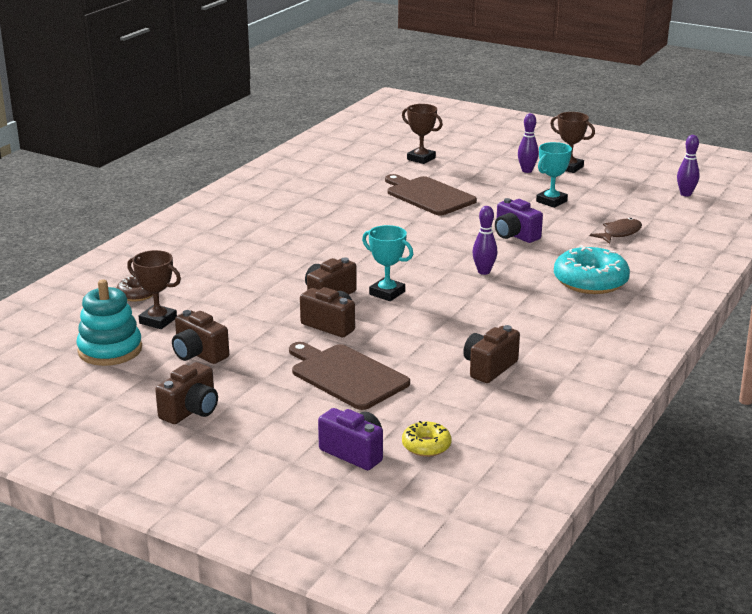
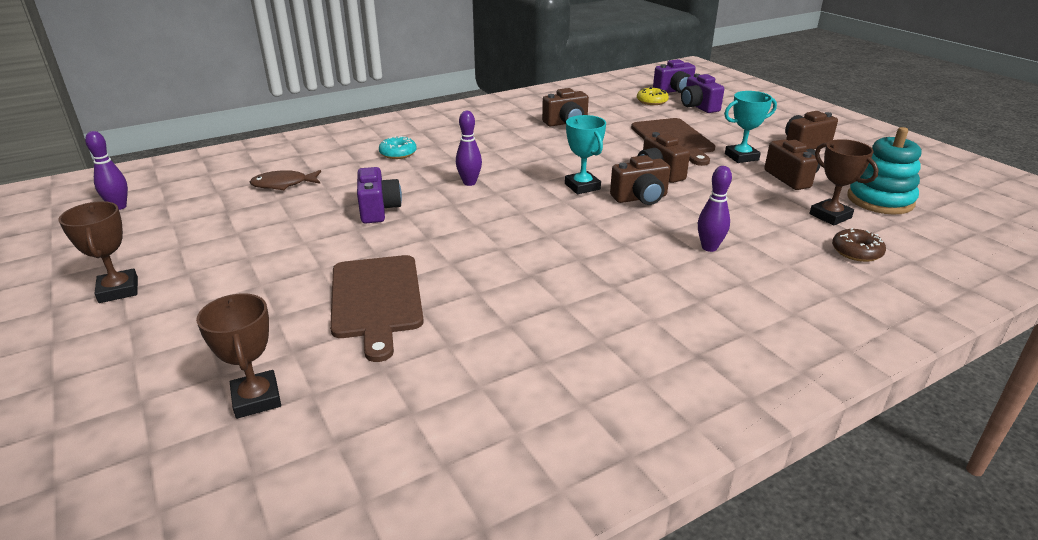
camera: 150 degrees left, 5 degrees up
(414, 486) = (674, 91): none -> purple camera
(527, 171) = (176, 304): purple bowling pin -> purple bowling pin (709, 247)
(551, 201) = (259, 241): turquoise trophy -> turquoise trophy (741, 157)
(590, 281) = (398, 153): turquoise donut -> turquoise donut, size x0.53

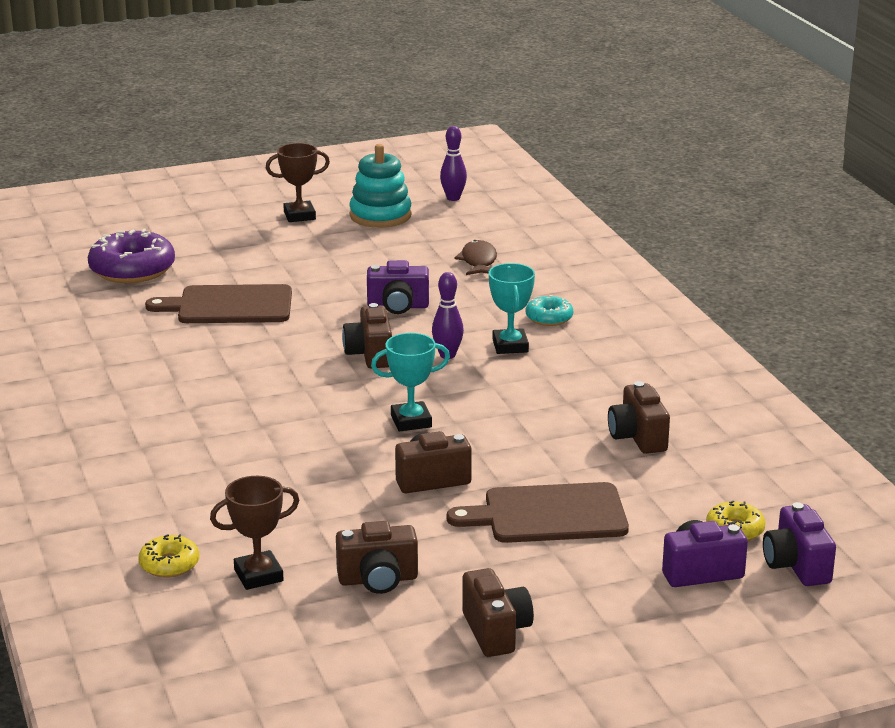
camera: 100 degrees right, 5 degrees down
(256, 399) = (132, 269): brown trophy -> purple donut
(640, 198) = (364, 453): brown camera -> brown camera (370, 354)
(709, 247) = (229, 473): purple bowling pin -> none
(741, 157) = (466, 558): turquoise trophy -> turquoise trophy (510, 346)
(856, 252) = (169, 564): brown donut -> yellow donut
(880, 200) = (282, 632): turquoise stacking toy -> turquoise stacking toy (380, 215)

